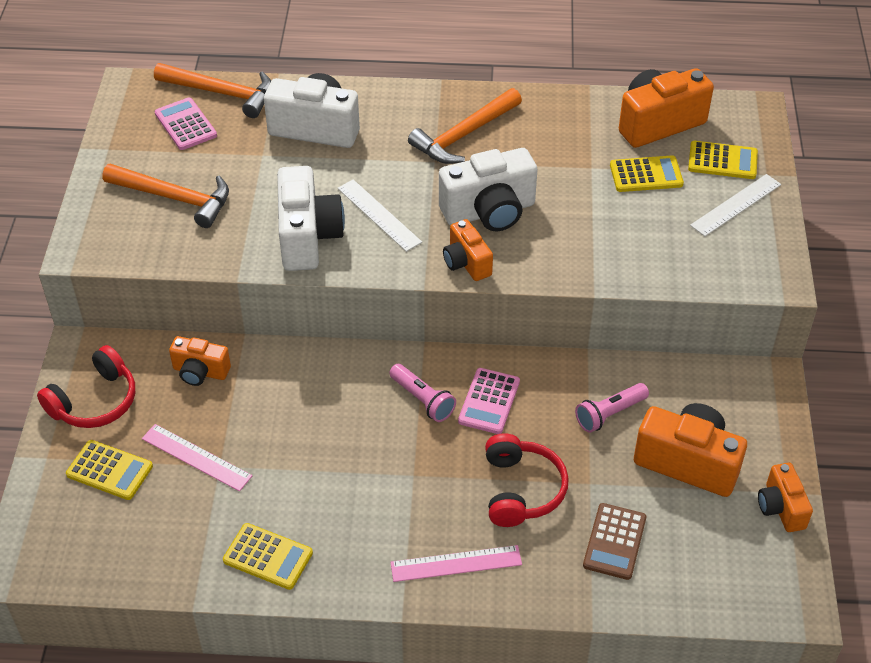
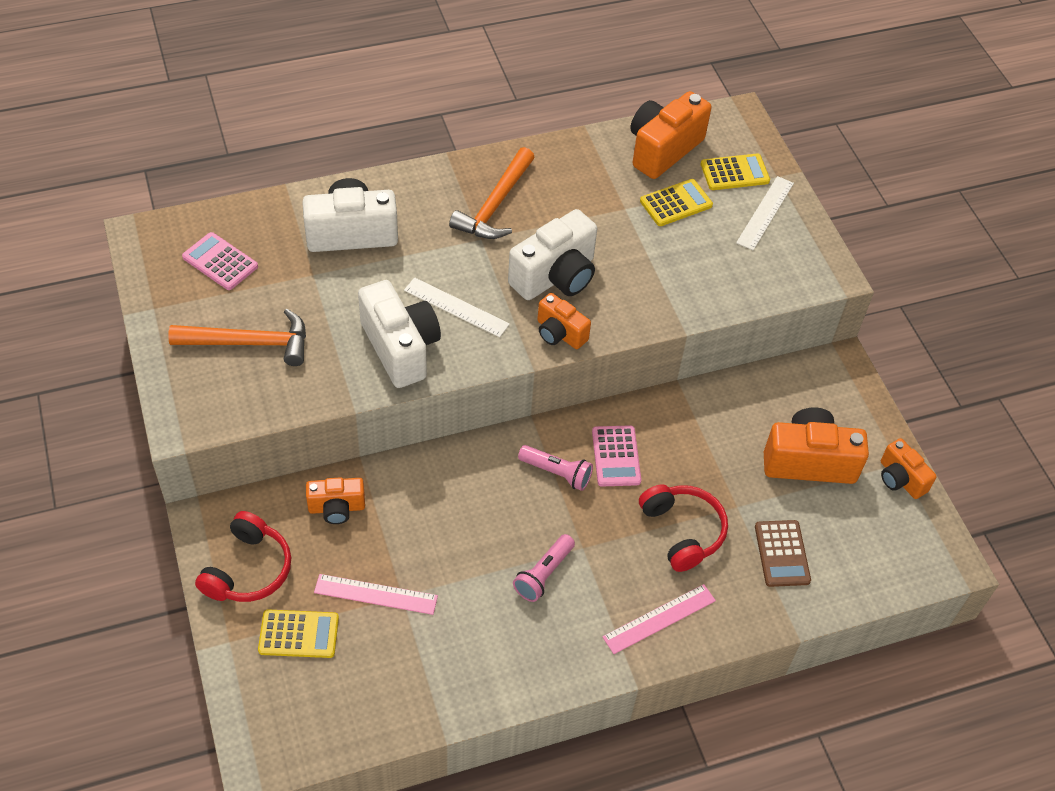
camera: 25 degrees left, 5 degrees up
(222, 93) = (239, 219): orange hammer -> none
(268, 557) = (490, 669): yellow calculator -> none
(609, 414) = (724, 437): pink flashlight -> pink flashlight (544, 574)

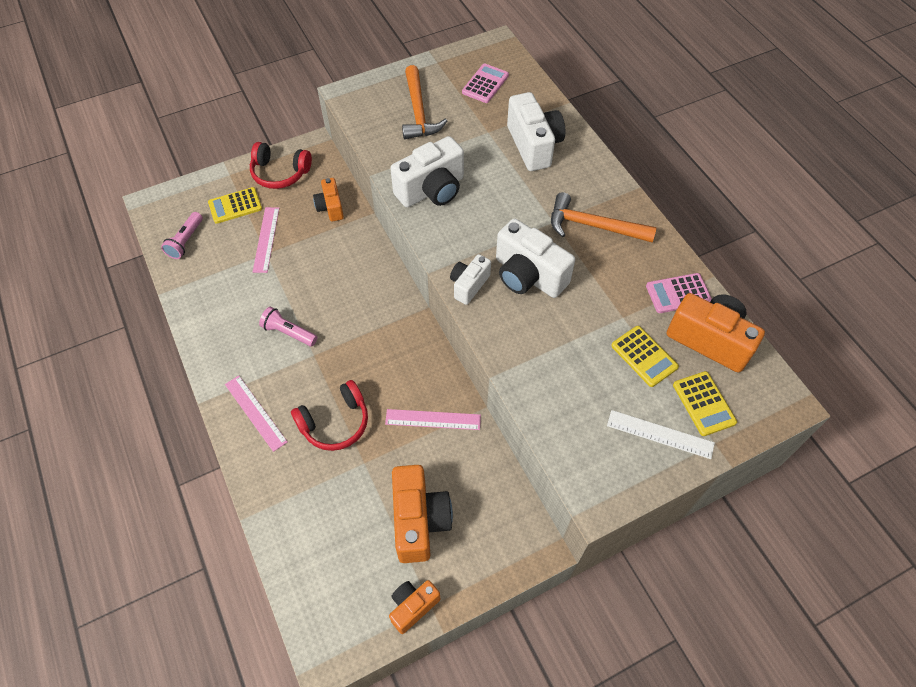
camera: 85 degrees right, 5 degrees up
(298, 634) = (235, 206): yellow calculator -> yellow calculator turned 75 degrees clockwise
(456, 307) = (478, 216): white ruler -> none
(557, 473) = (378, 330): pink flashlight -> pink flashlight (186, 241)
(559, 333) = (469, 285): orange camera -> white camera
(616, 456) = (399, 368): pink calculator -> pink calculator (678, 293)
(688, 432) = (433, 419): none -> pink ruler
(782, 554) = (321, 501): brown calculator -> none

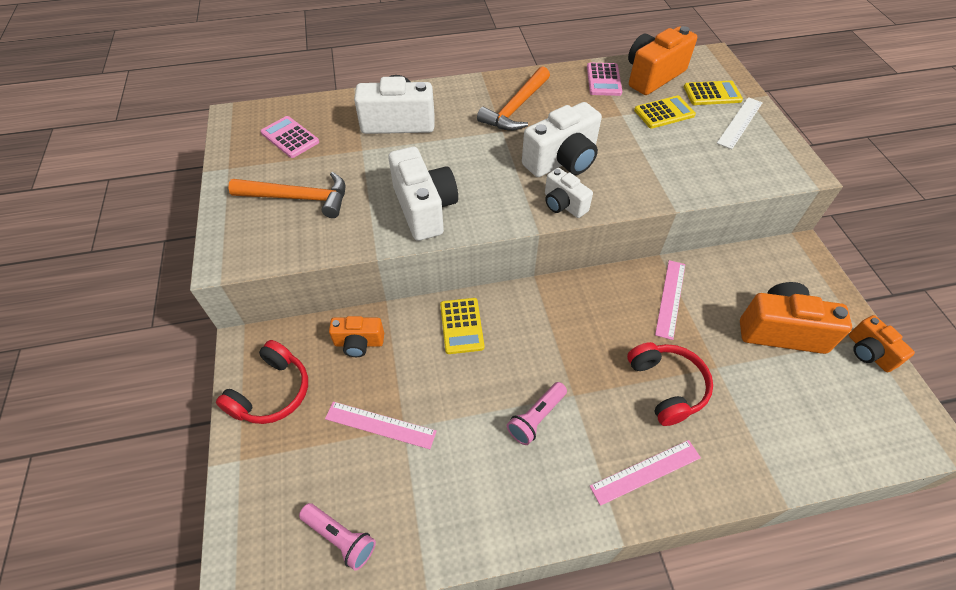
camera: 75 degrees left, 5 degrees down
(235, 206) = (303, 458): yellow calculator -> yellow calculator (461, 326)

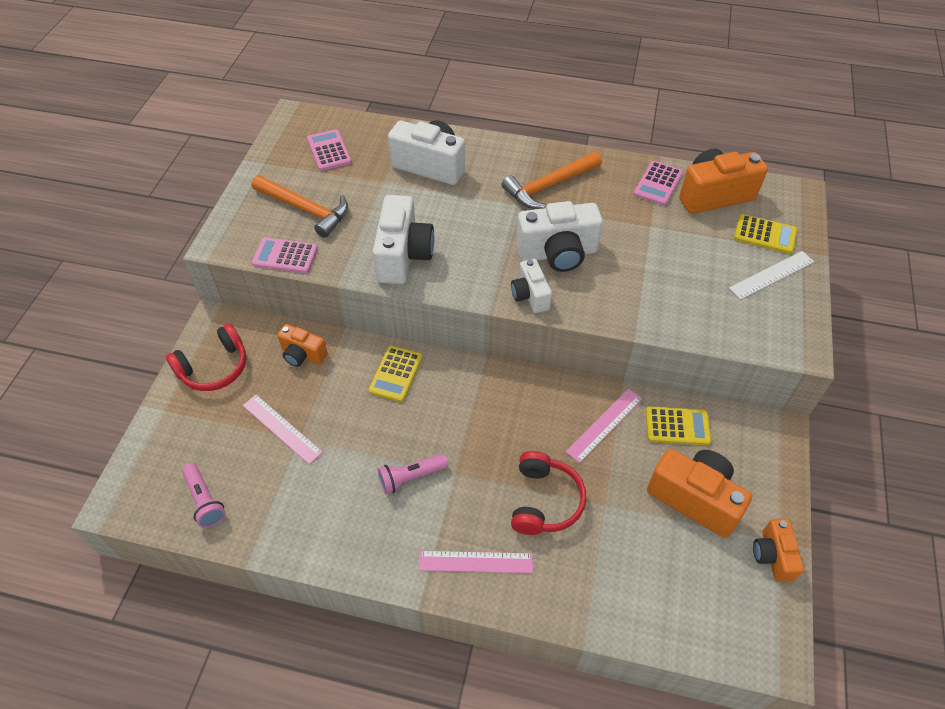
camera: 25 degrees right, 0 degrees up
(304, 249) = (285, 256): none -> pink calculator
(664, 113) = (696, 238): yellow calculator -> yellow calculator (677, 426)

